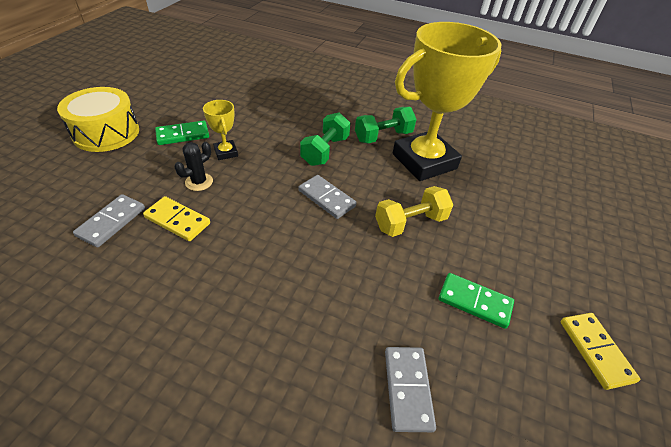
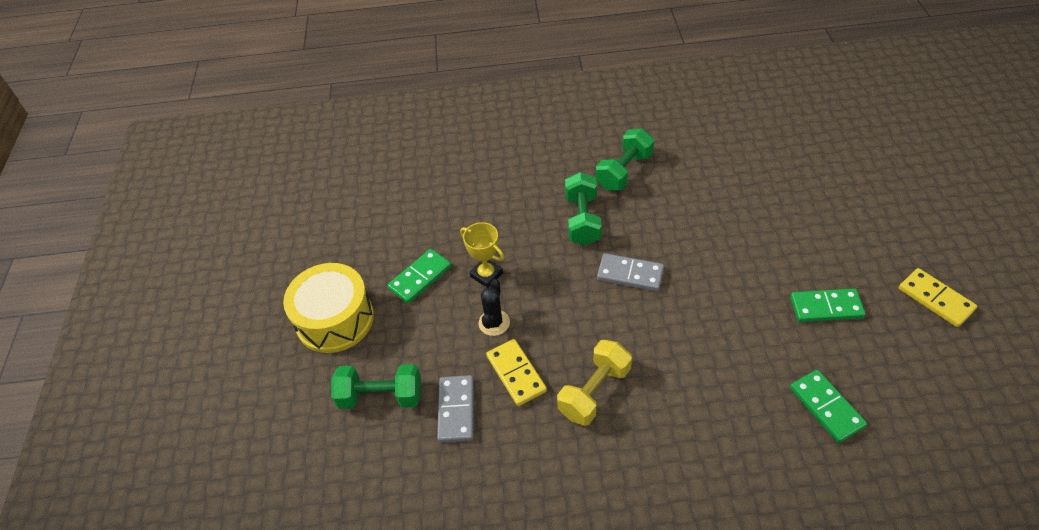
camera: 20 degrees left, 5 degrees up
(77, 188) = (381, 396): none -> green dumbbell
(177, 220) = (516, 374): yellow domino -> yellow domino turned 60 degrees clockwise
(408, 389) = (826, 407): grey domino -> green domino
(410, 223) = (723, 259): yellow dumbbell -> yellow dumbbell (594, 392)
(424, 161) = (685, 182): yellow trophy -> none

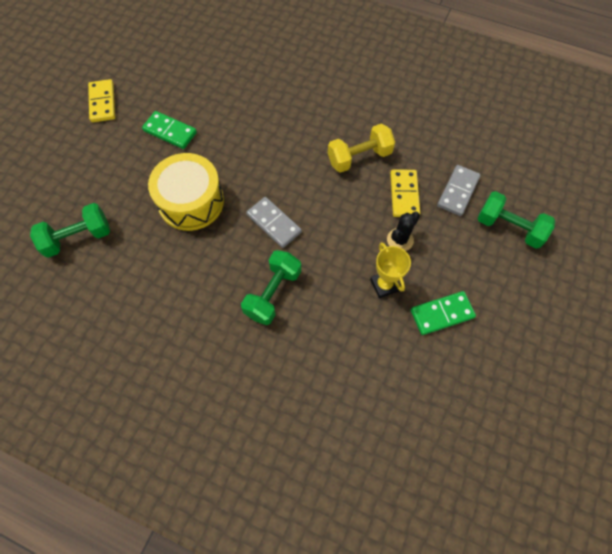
camera: 155 degrees left, 15 degrees up
(335, 319) = (529, 313): yellow drum -> yellow drum (191, 201)
(624, 171) = (198, 325): green dumbbell -> green dumbbell (78, 238)
(826, 407) = (232, 84): green domino -> none

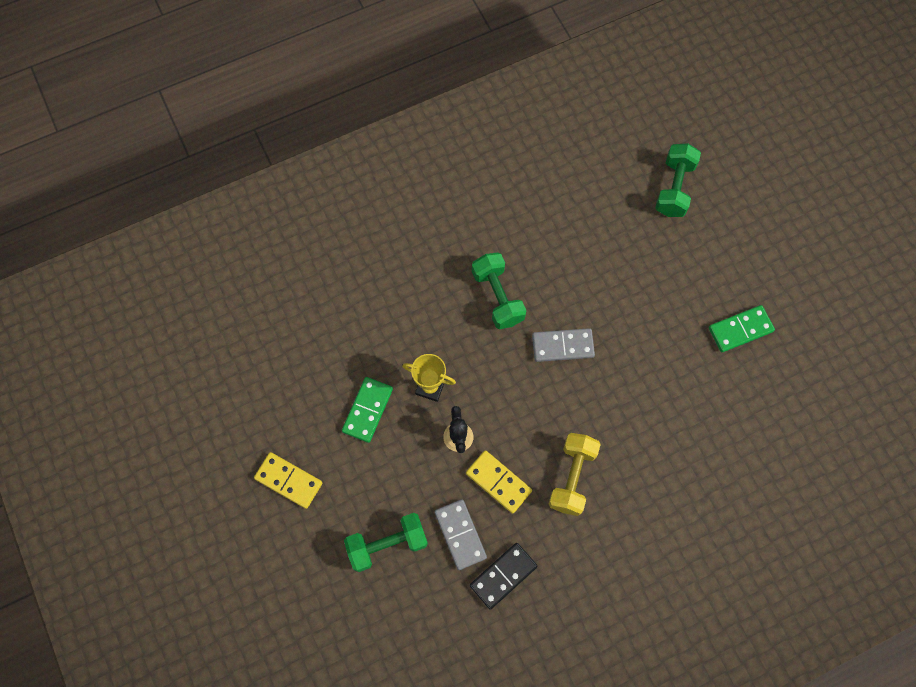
camera: 130 degrees right, 5 degrees up
(102, 102) = (826, 293): yellow domino -> yellow domino (289, 480)
(191, 201) = (641, 295): yellow drum -> none
(455, 152) = (503, 576): none -> black domino

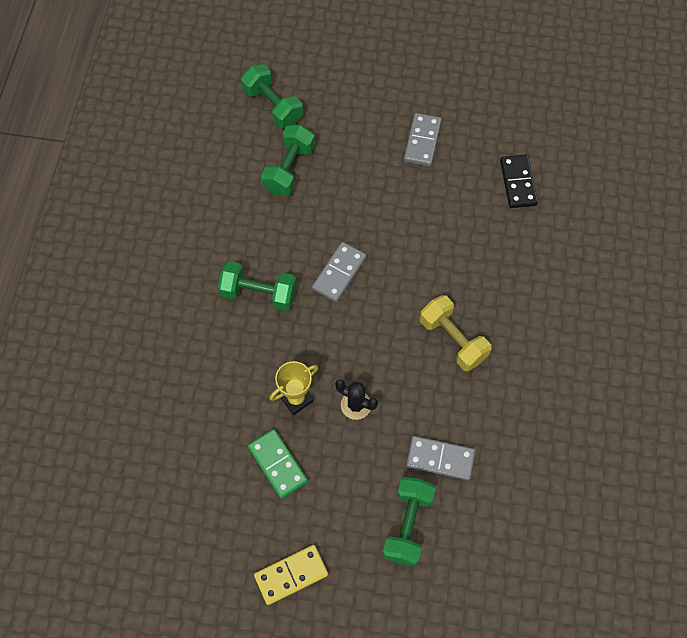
camera: 55 degrees left, 5 degrees down
(498, 482) = (417, 399): yellow domino -> none
(503, 576) = (497, 447): black domino -> black domino (518, 183)
(626, 242) = (289, 169): none -> green dumbbell
(740, 330) = (422, 141): green domino -> grey domino

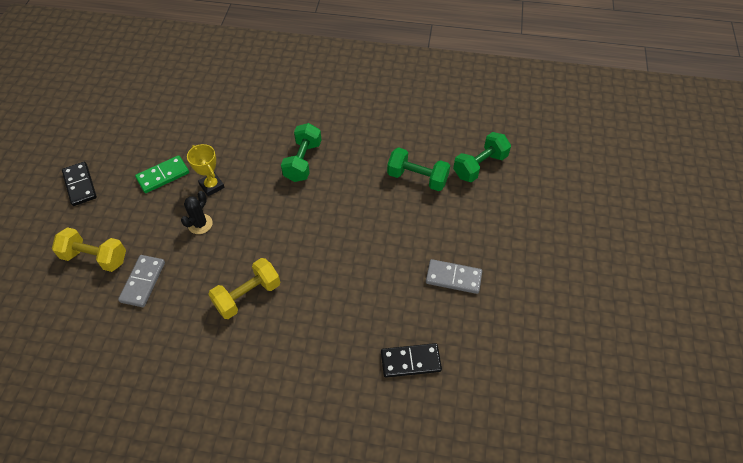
camera: 90 degrees right, 10 degrees down
(291, 575) = (80, 185): yellow domino -> black domino
(339, 273) = (317, 213): grey domino -> none
(407, 525) = (95, 257): green dumbbell -> yellow dumbbell

